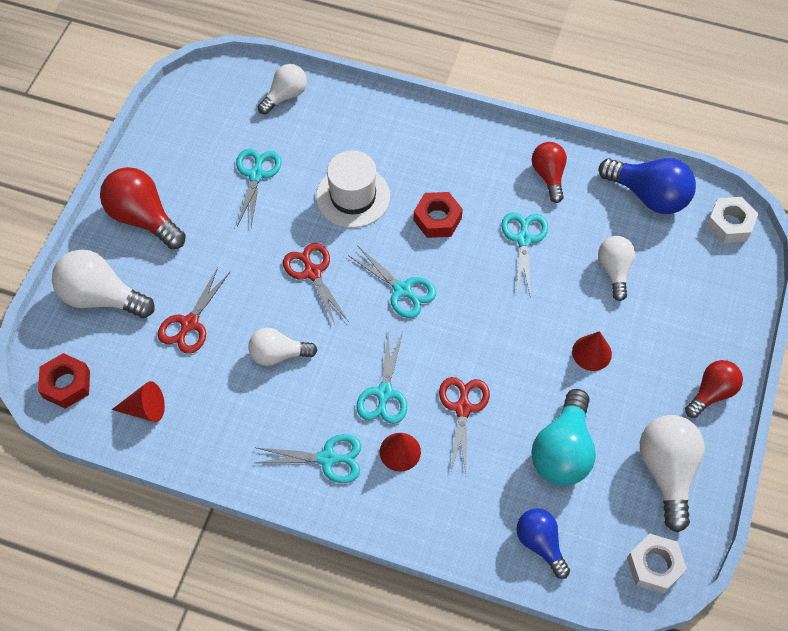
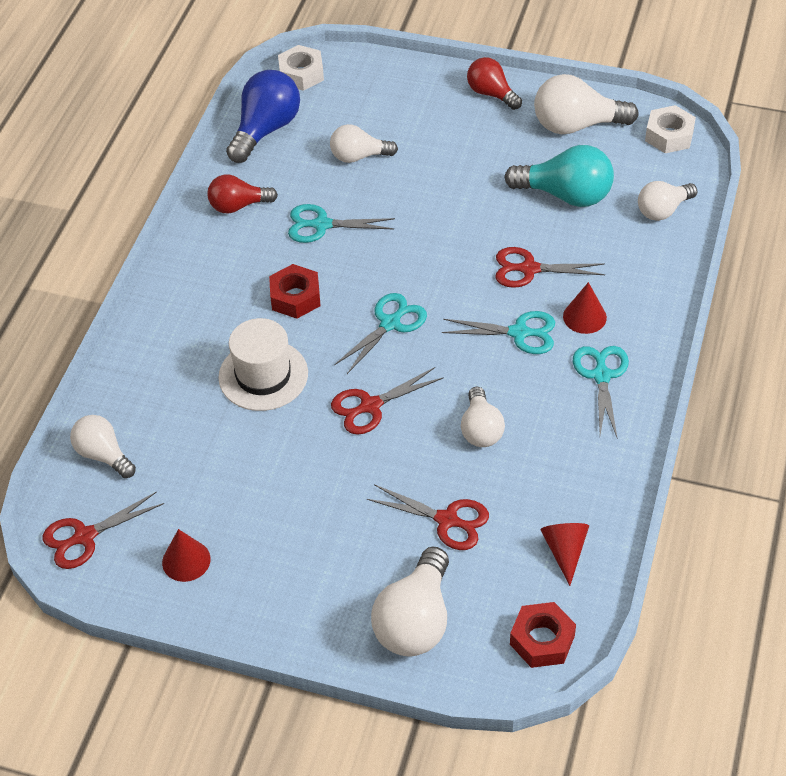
camera: 90 degrees left, 10 degrees down
(143, 218) = (294, 590): red light bulb -> none
(213, 89) = (84, 537): none -> red scissors
(256, 174) = (228, 474): turquoise scissors -> none
(540, 543) = (663, 210): blue light bulb -> white light bulb
(591, 353) = (456, 174): red cone -> red cone (186, 560)

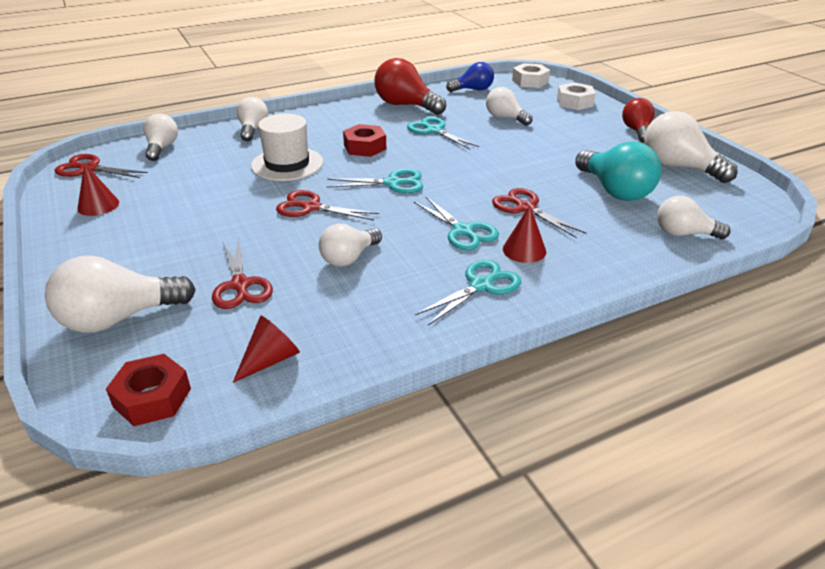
camera: 45 degrees right, 15 degrees down
(147, 359) = (253, 130): none -> white light bulb
(238, 206) = (406, 105): red light bulb -> red light bulb, size x1.57
(265, 130) = (473, 90): blue light bulb -> blue light bulb, size x0.64
(669, 135) = (751, 203): white nut -> white nut (574, 102)

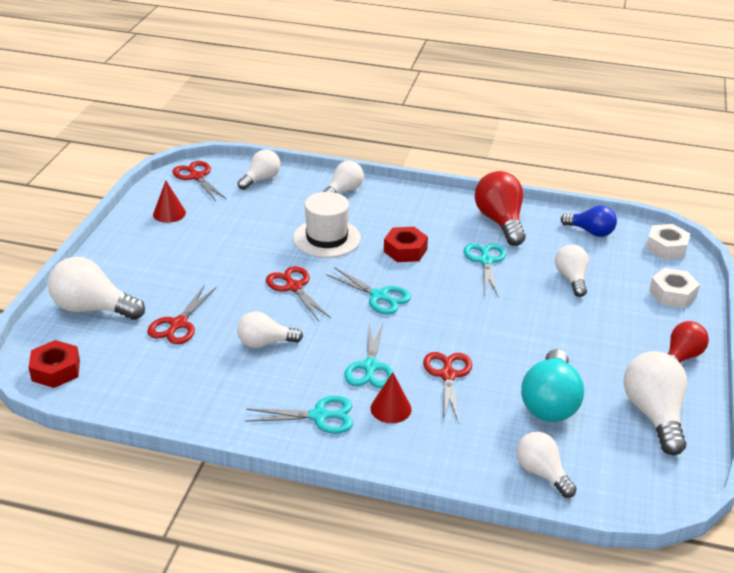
camera: 40 degrees right, 0 degrees up
(270, 359) = (134, 385): red cone -> none

